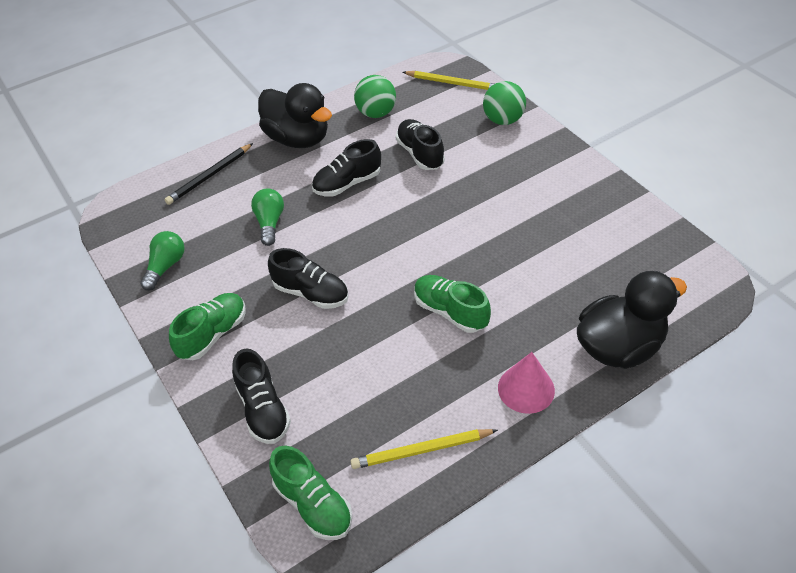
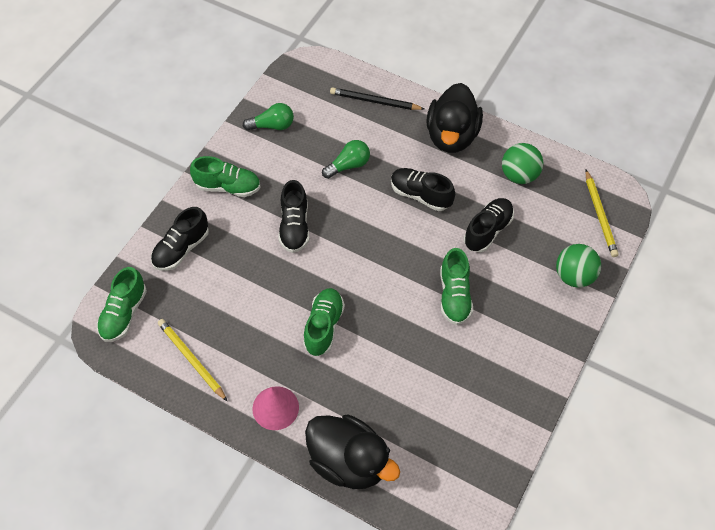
camera: 60 degrees right, 10 degrees up
(475, 201) = (454, 296): none -> green shoe

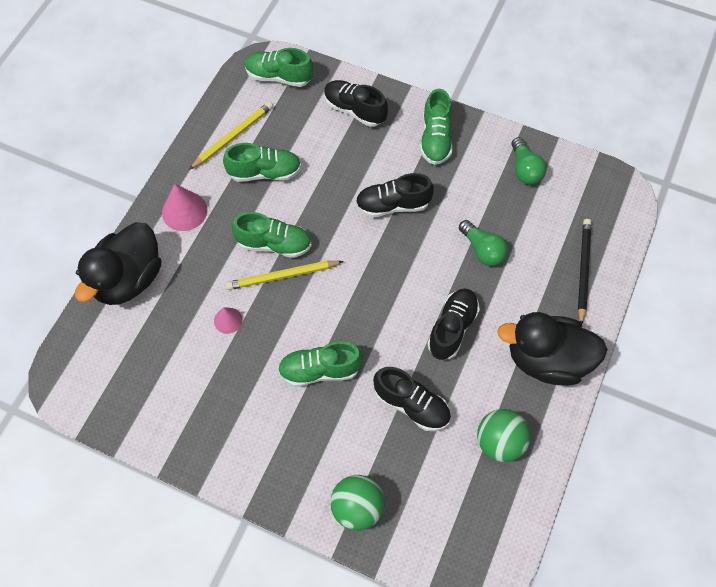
camera: 85 degrees right, 5 degrees up
(241, 332) = (265, 172): none -> green shoe
(401, 369) = (228, 320): none -> pink cone
(600, 215) = (452, 545): yellow pencil -> yellow pencil (282, 276)

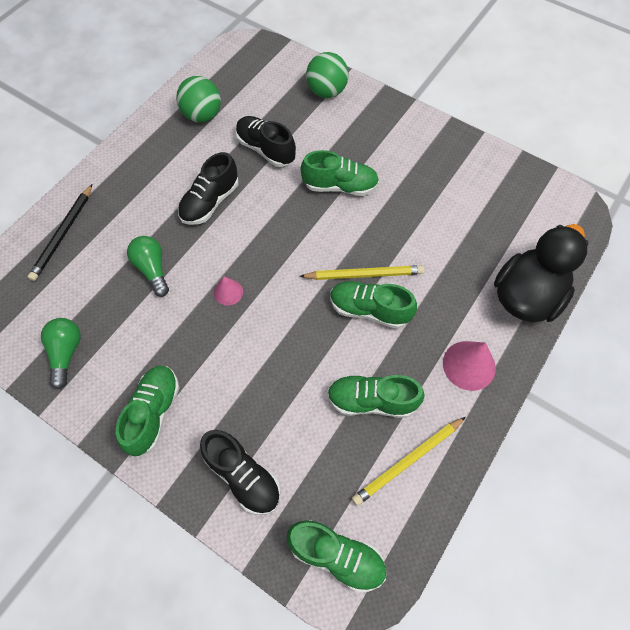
camera: 170 degrees left, 0 degrees up
(228, 320) = (422, 240): pink cone -> pink cone (228, 292)
(392, 205) = (230, 334): black shoe -> none
(547, 360) = (136, 165): black duck -> none

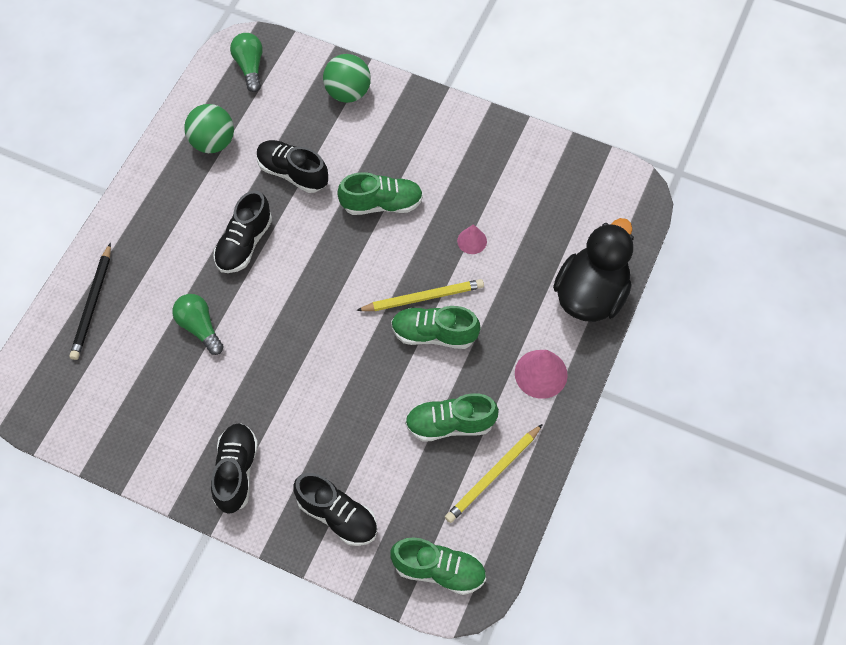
camera: 10 degrees left, 0 degrees up
(66, 353) = (132, 428): green light bulb -> green light bulb (250, 67)
(153, 413) = (236, 471): green shoe -> black shoe
(228, 292) = (285, 338): pink cone -> pink cone (472, 241)

